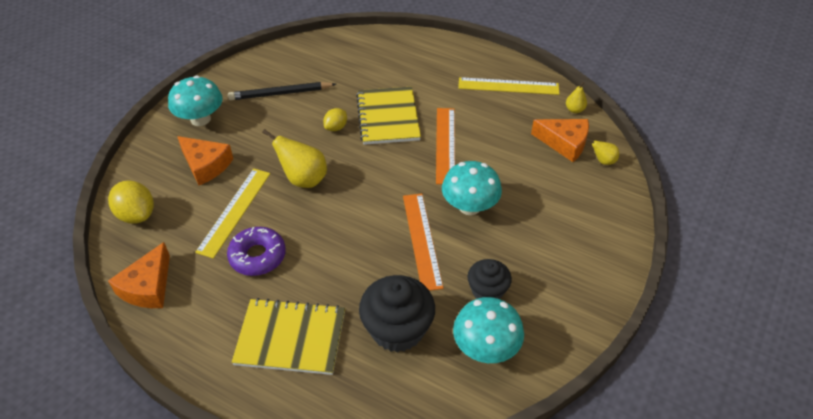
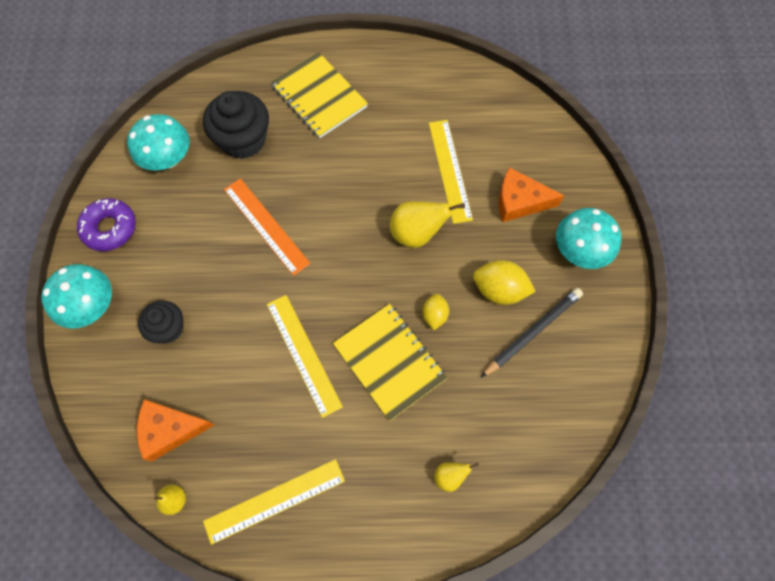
camera: 150 degrees right, 20 degrees up
(137, 215) = (527, 126): yellow lemon -> yellow lemon (499, 290)
(148, 287) = (456, 79): orange cheese -> none
(257, 256) = (395, 142): purple donut -> purple donut (110, 228)
(291, 338) = (319, 96): yellow notebook -> yellow notebook turned 75 degrees clockwise
(445, 145) = (303, 354): orange ruler -> yellow ruler
(469, 206) = (239, 285): turquoise mushroom -> turquoise mushroom (91, 306)
(487, 291) = (185, 206): black cupcake -> black cupcake (168, 328)
(603, 161) = (118, 424): yellow pear -> yellow pear (450, 476)

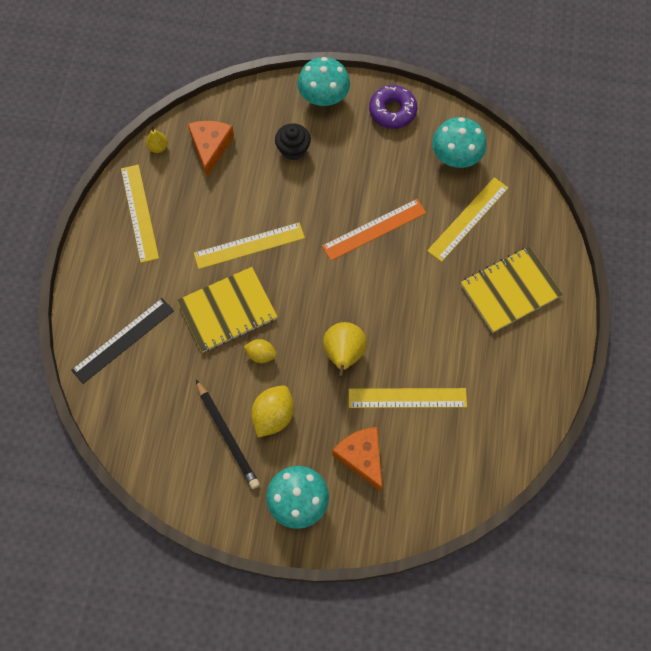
camera: 100 degrees right, 0 degrees up
(243, 140) = (468, 219): black cupcake -> yellow ruler
(450, 476) = (123, 340): yellow pear -> black ruler
(519, 201) = (361, 457): orange cheese -> orange cheese turned 45 degrees counterclockwise

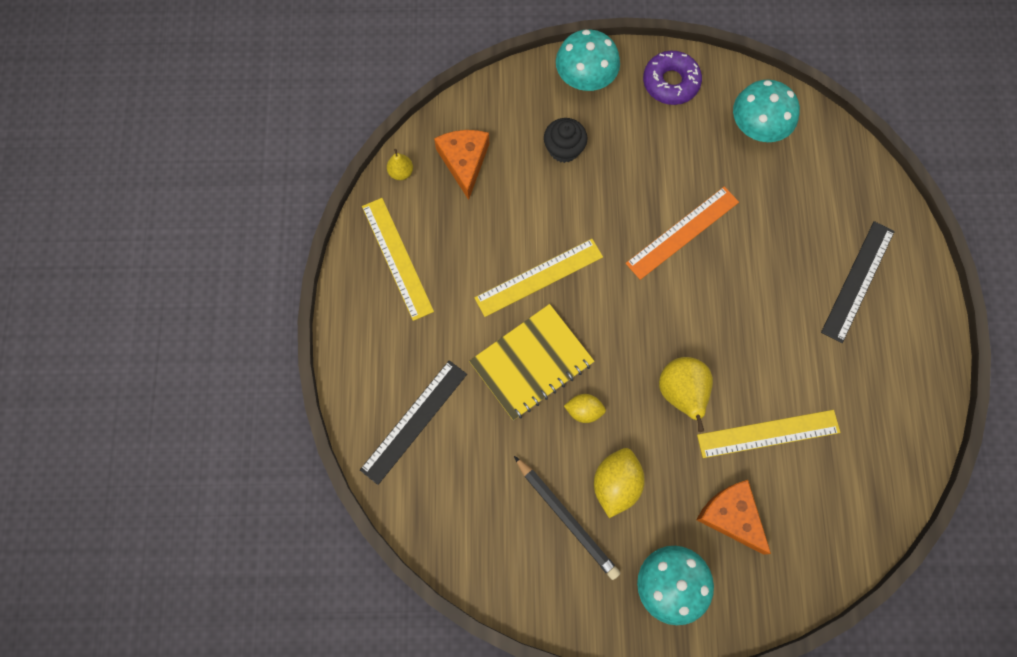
camera: 10 degrees left, 5 degrees up
(468, 219) = (789, 201): yellow ruler -> none
(510, 290) = (857, 281): yellow notebook -> black ruler

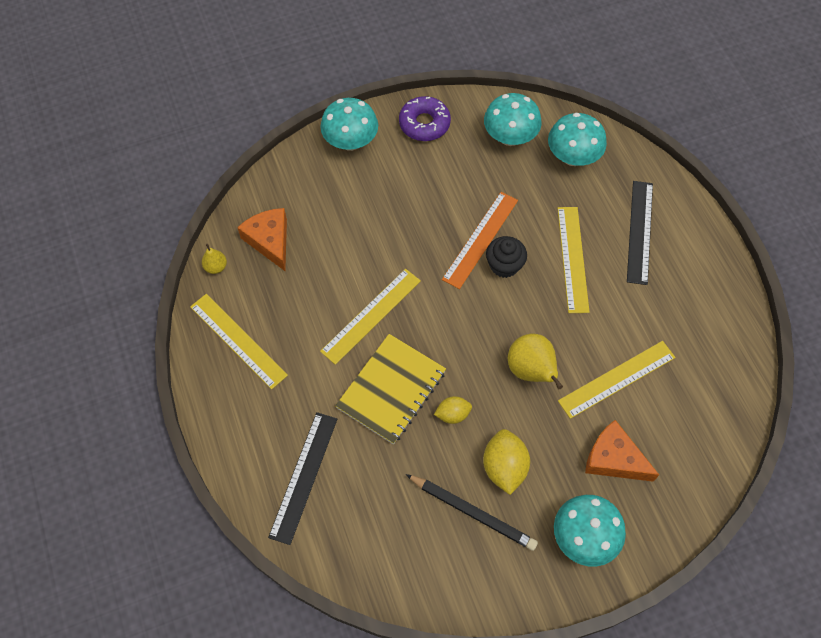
camera: 20 degrees left, 10 degrees down
(564, 149) = (353, 203): black cupcake -> black cupcake (504, 265)
(773, 287) = (573, 259): none -> yellow ruler
(818, 172) = (573, 157): none -> turquoise mushroom

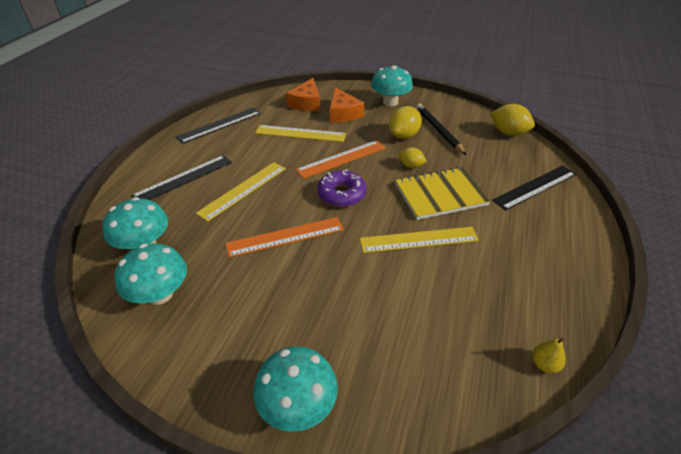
camera: 140 degrees left, 20 degrees down
(238, 340) = (548, 286): yellow ruler -> none
(270, 241) = (469, 353): orange cheese -> orange cheese (306, 103)
(386, 577) = (508, 133): none -> yellow lemon
(424, 124) = (207, 365): purple donut -> purple donut (341, 194)
(504, 265) = (290, 212): black cupcake -> none
(531, 371) = (342, 159): yellow pear -> orange ruler
(716, 325) = (219, 125): none -> black ruler

